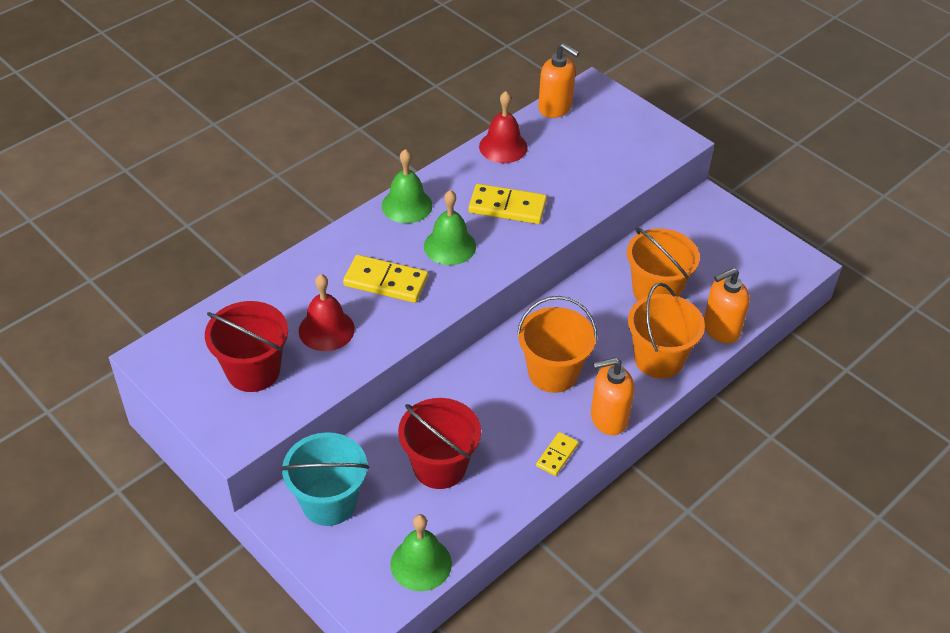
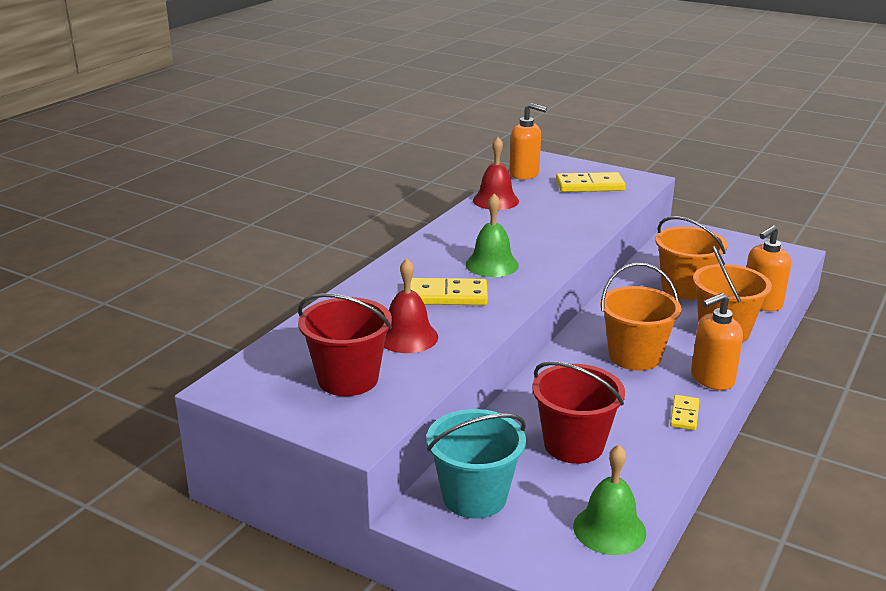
camera: 15 degrees left, 20 degrees down
(407, 205) = (432, 245): green bell -> none
(507, 207) = (527, 234): yellow domino -> yellow domino (589, 186)

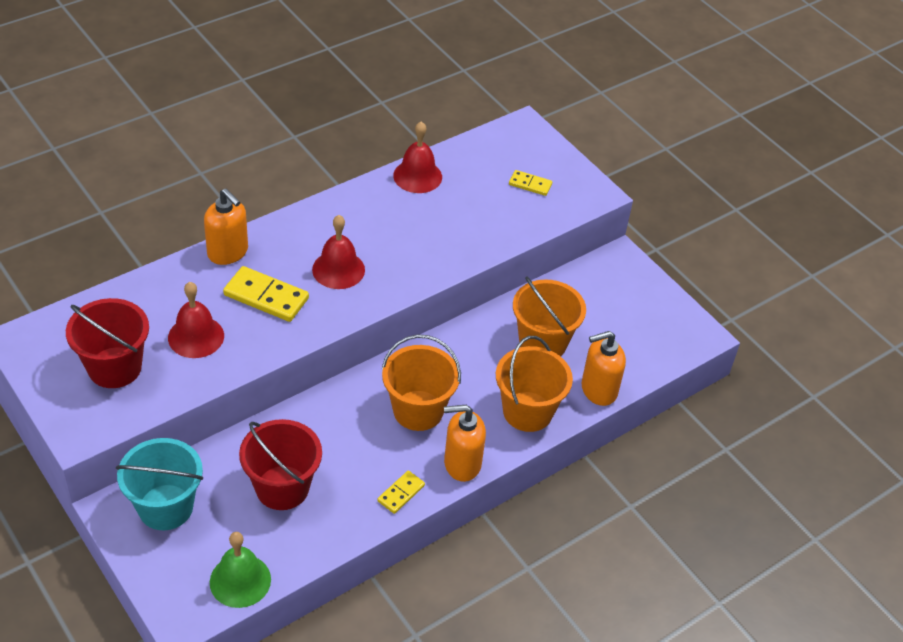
camera: 20 degrees right, 20 degrees up
(492, 264) = (338, 269): green bell -> red bell
(524, 174) = (480, 143): orange soap dispenser -> orange soap dispenser (228, 252)
(589, 186) = (530, 184): yellow domino -> yellow domino, size x0.57

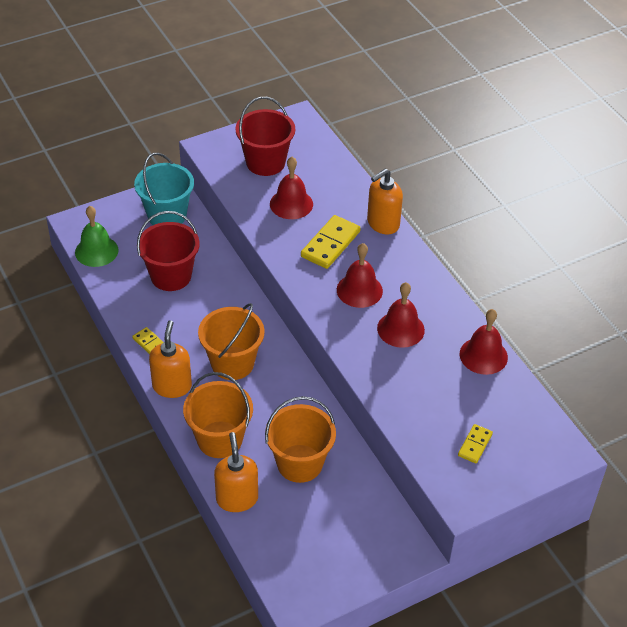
camera: 100 degrees right, 0 degrees up
(391, 236) = (400, 329): none -> red bell

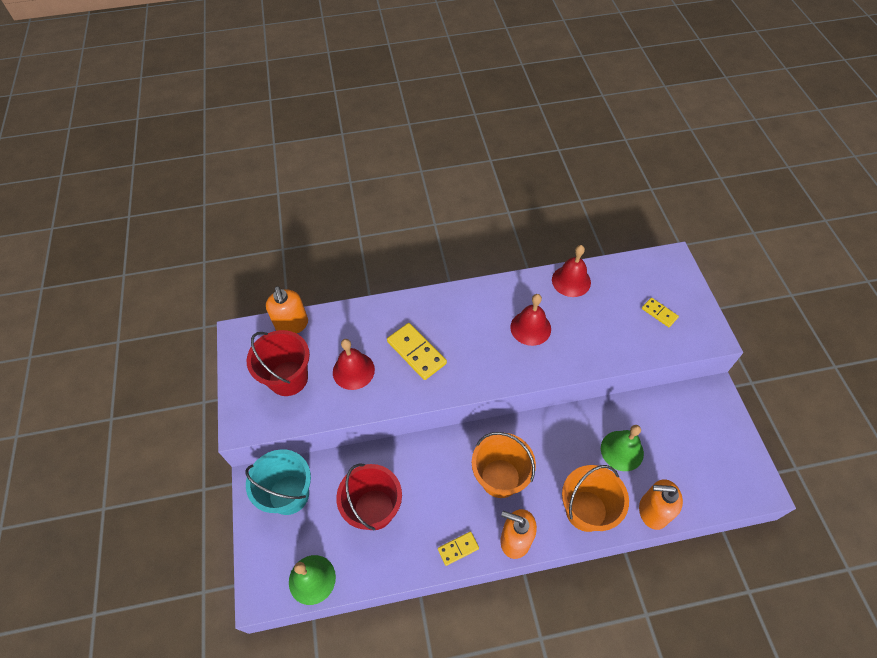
camera: 70 degrees left, 10 degrees up
(299, 463) = (622, 450): orange bucket -> green bell
(359, 290) = (478, 345): red bell -> none
(382, 224) = (405, 306): orange soap dispenser -> orange soap dispenser (292, 325)

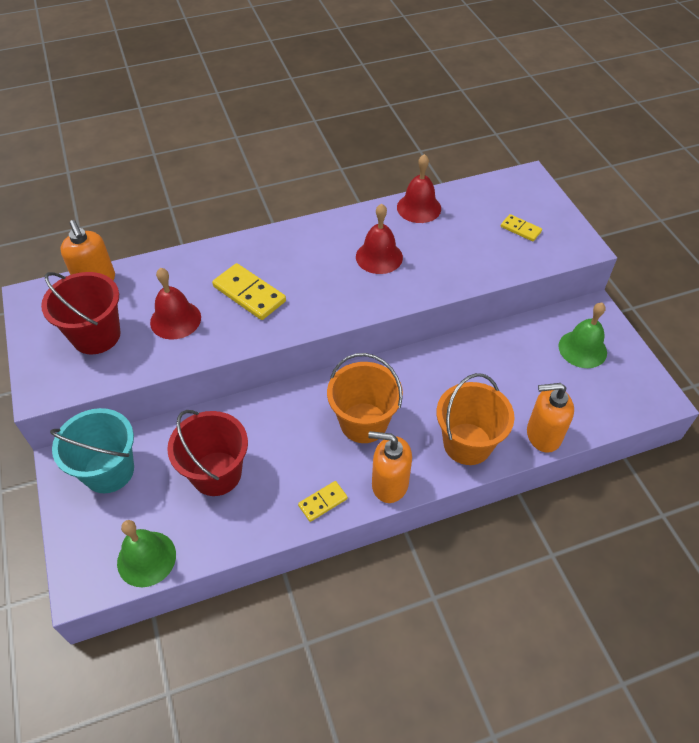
camera: 10 degrees left, 5 degrees down
(622, 450) = (499, 378): green bell -> green bell (582, 349)

